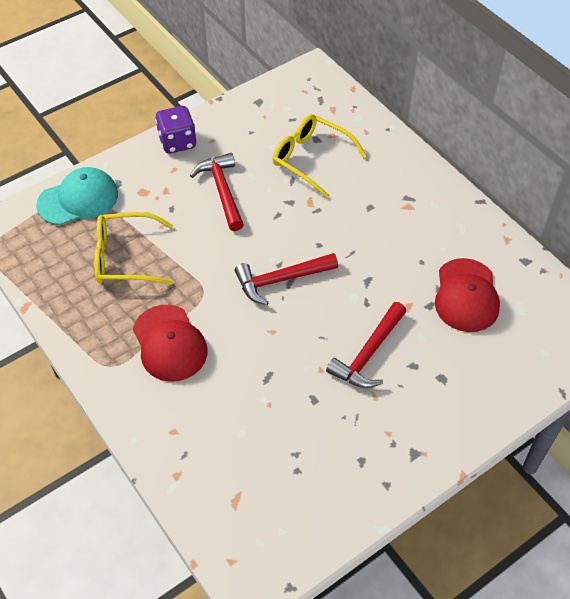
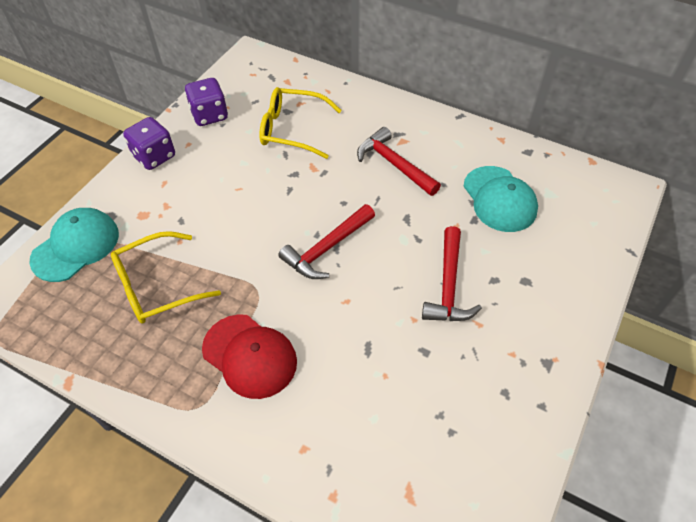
camera: 25 degrees left, 0 degrees up
(222, 191) = (223, 186): red hammer -> red hammer (394, 164)
(244, 119) = (209, 115): none -> purple dice
(466, 295) = (499, 199): red cap -> turquoise cap

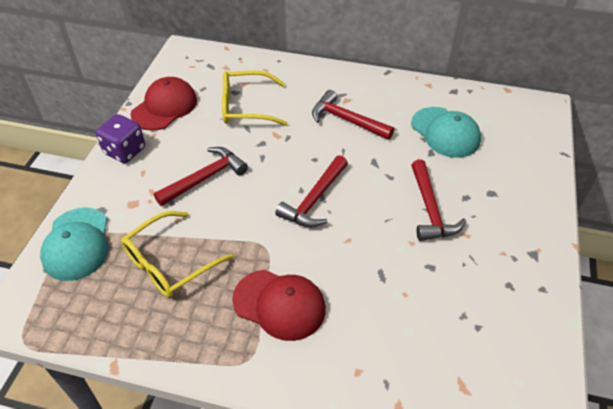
camera: 15 degrees left, 5 degrees down
(76, 246) = (77, 244): turquoise cap -> turquoise cap turned 150 degrees clockwise
(209, 115) = (164, 107): purple dice -> red cap
(223, 201) = (205, 178): none -> red hammer

